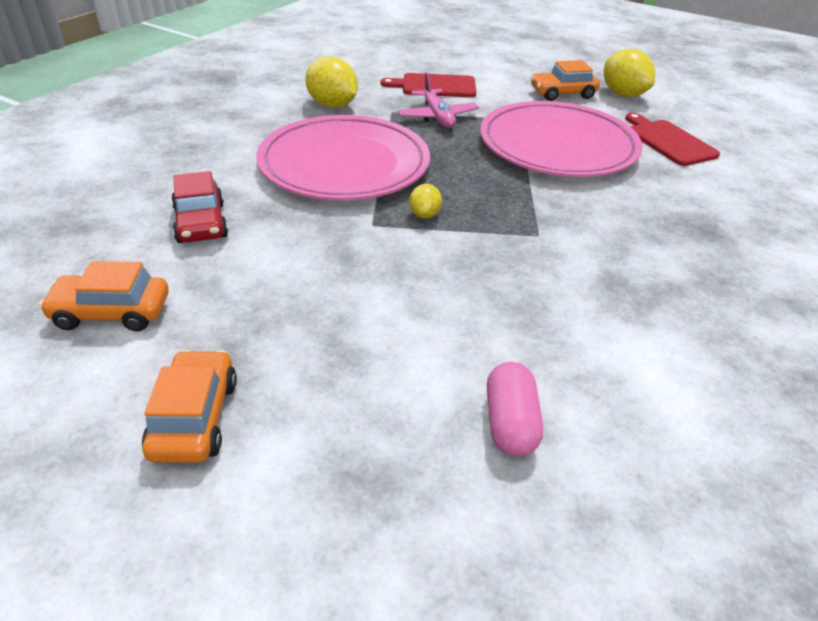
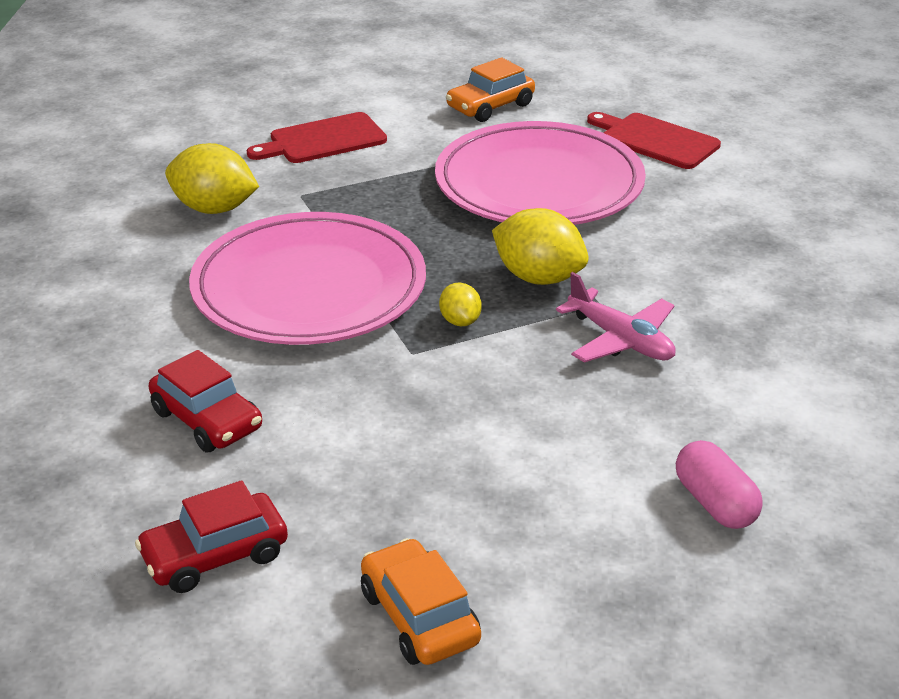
camera: 25 degrees left, 5 degrees down
(112, 312) = (215, 556): orange car -> red car
(437, 117) = (364, 186): pink plane -> pink plane (620, 340)
(623, 94) = (562, 87): yellow lemon -> yellow lemon (538, 277)

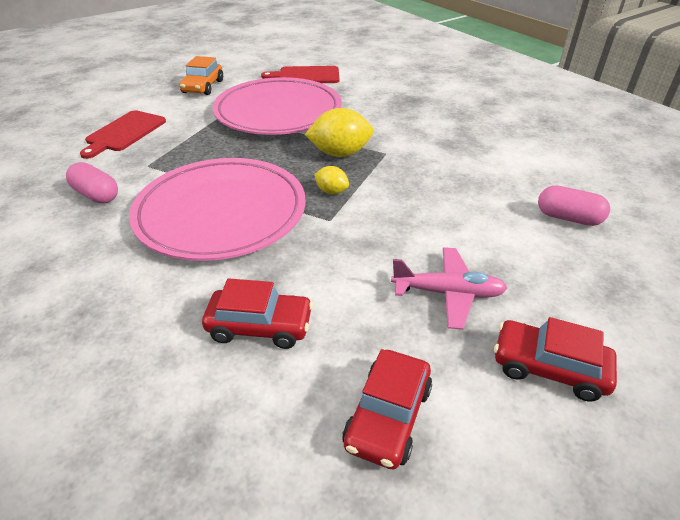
camera: 40 degrees left, 5 degrees up
(214, 209) = (96, 195): yellow lemon -> pink capsule
(419, 617) = (549, 368): orange car -> red car
(620, 340) = (419, 165): pink plane -> pink plane (448, 293)

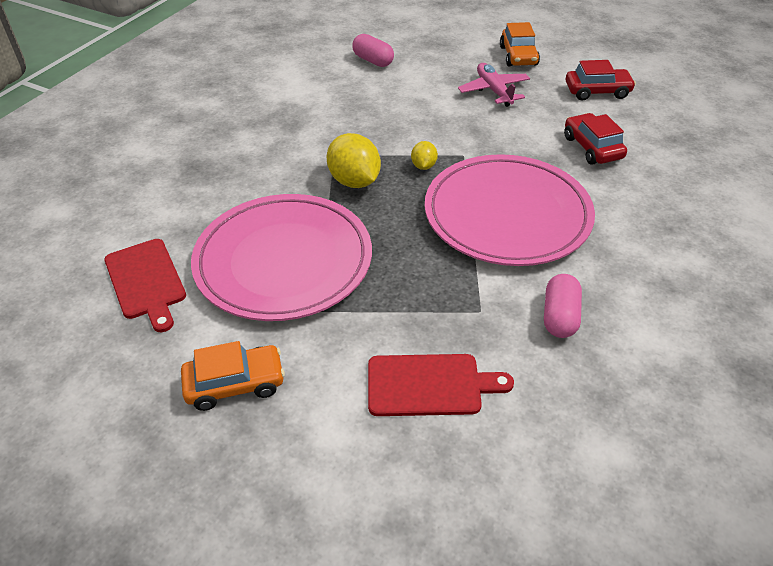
camera: 115 degrees left, 5 degrees up
(549, 368) = (518, 56): red car -> orange car
(568, 218) = (373, 61): pink capsule -> pink capsule turned 45 degrees counterclockwise

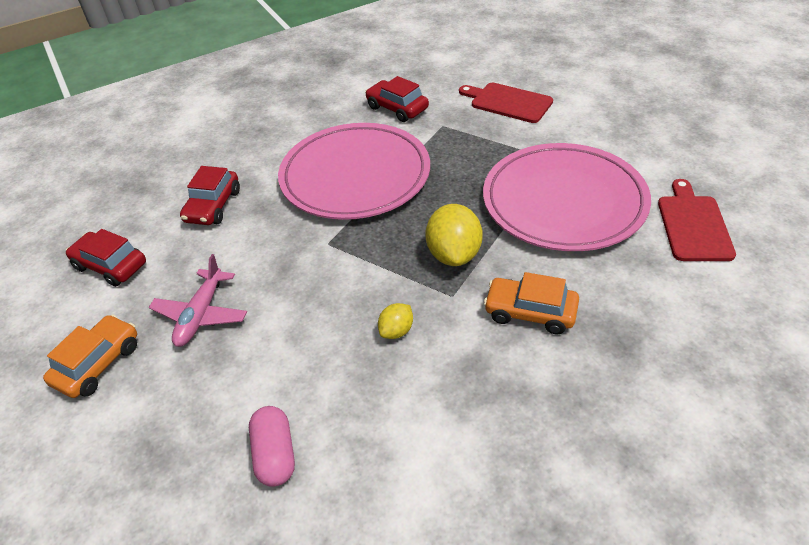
camera: 145 degrees left, 0 degrees up
(235, 384) = (632, 136): orange car -> orange car (530, 312)
(423, 166) = (375, 245): yellow lemon -> yellow lemon (396, 331)
(560, 316) = (397, 108): pink capsule -> red car

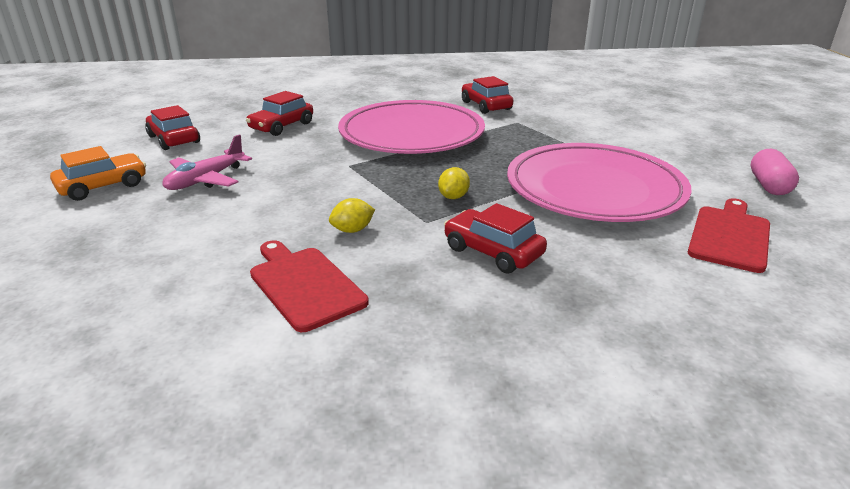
camera: 20 degrees right, 15 degrees down
(275, 455) = (166, 276): pink capsule -> pink capsule (769, 185)
(454, 254) = (453, 197): yellow lemon -> yellow lemon, size x0.53
(508, 102) = (592, 120): red cutting board -> red cutting board (304, 285)
(530, 312) = (493, 252): orange car -> red car

